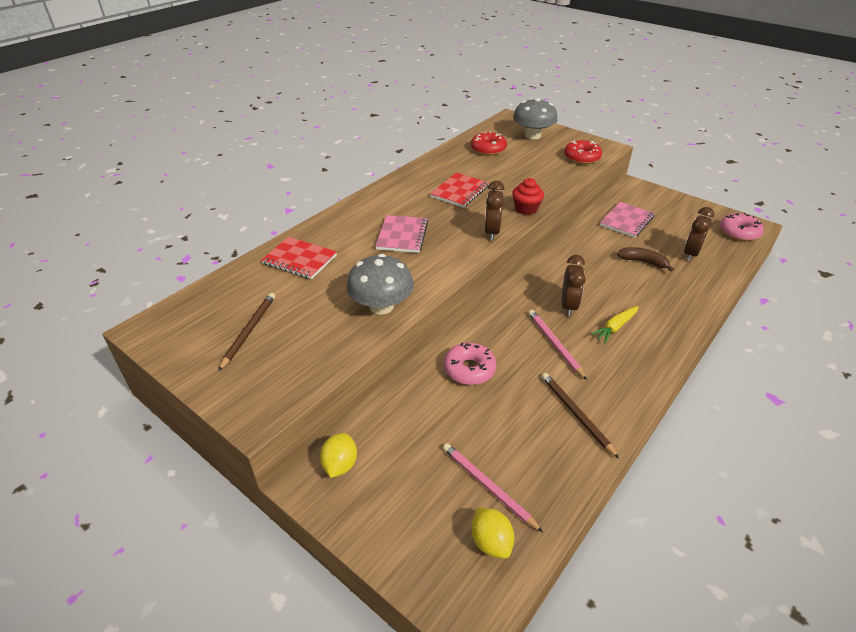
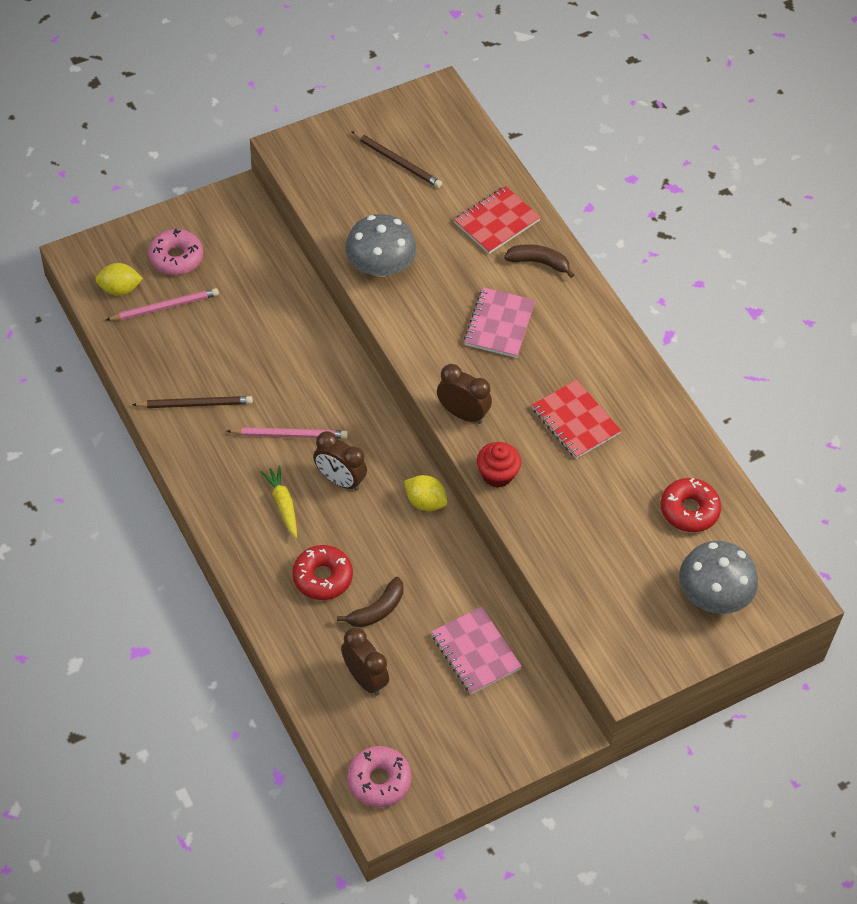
camera: 110 degrees right, 15 degrees up
(332, 232) = (538, 262): none -> brown banana
(340, 465) = (243, 221): yellow lemon -> yellow lemon (425, 502)
(402, 235) = (499, 324): pink notebook -> pink notebook turned 75 degrees clockwise
(469, 369) = (296, 348): pink donut -> pink donut (176, 258)
(582, 157) = (608, 621): red donut -> red donut (322, 577)

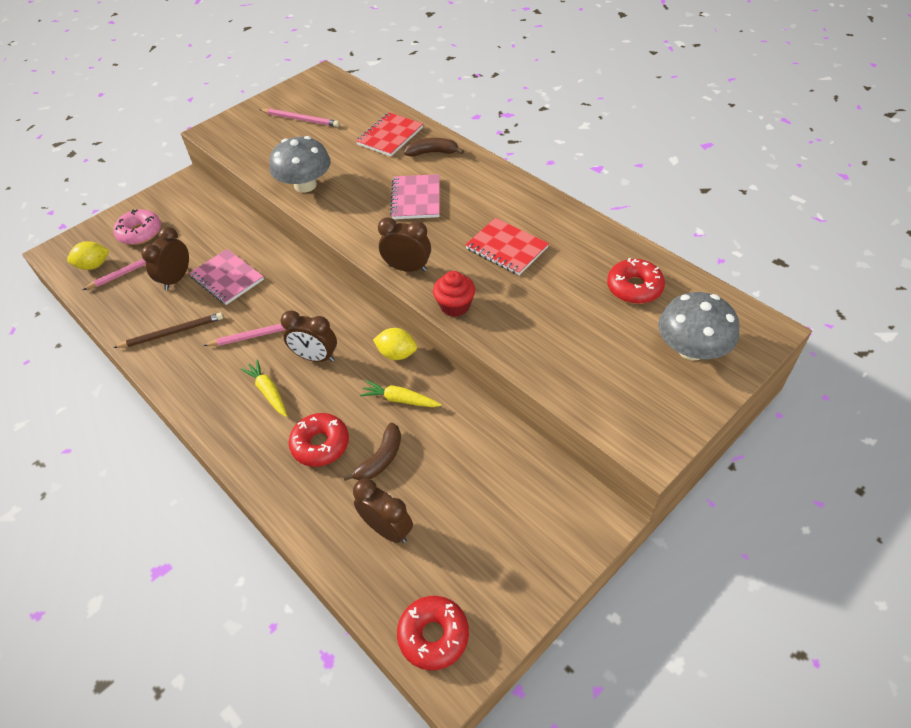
camera: 10 degrees left, 5 degrees down
(209, 335) = (176, 279): none -> brown clock
(379, 780) = (433, 635): pink donut -> red donut
(397, 161) = (301, 119): brown pencil -> pink pencil
(413, 554) = (400, 399): none -> yellow carrot
(475, 652) = (487, 470): pink notebook -> pink notebook (227, 278)

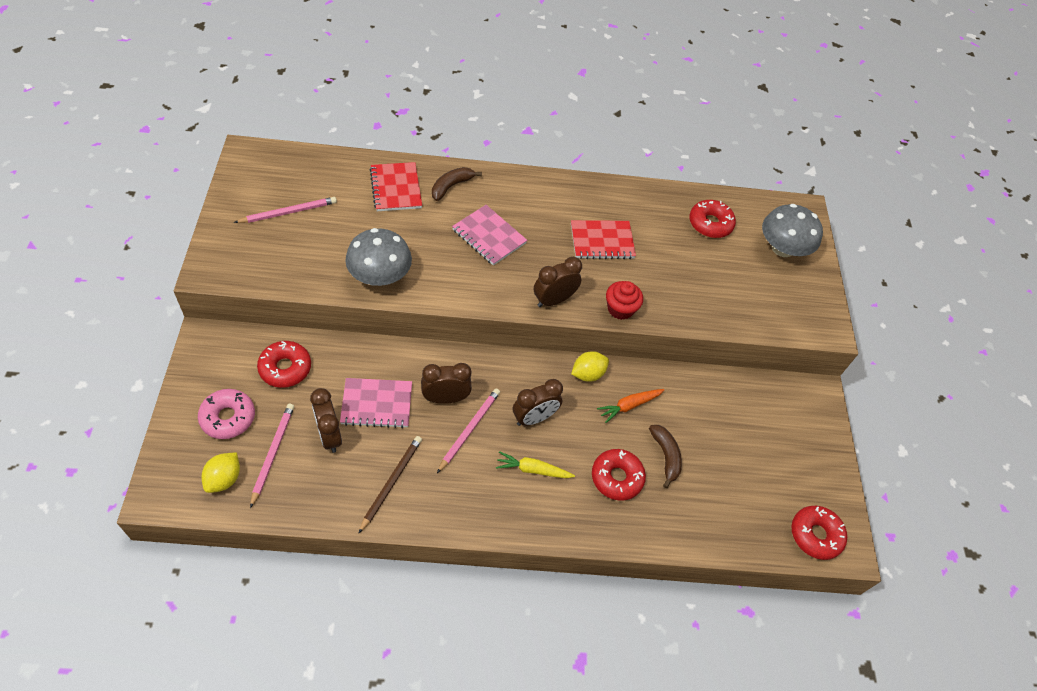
camera: 55 degrees left, 5 degrees up
(205, 224) = (285, 368): none -> red donut
(387, 529) = (722, 497): brown clock -> brown clock (445, 398)
(400, 399) = (629, 406): yellow carrot -> orange carrot

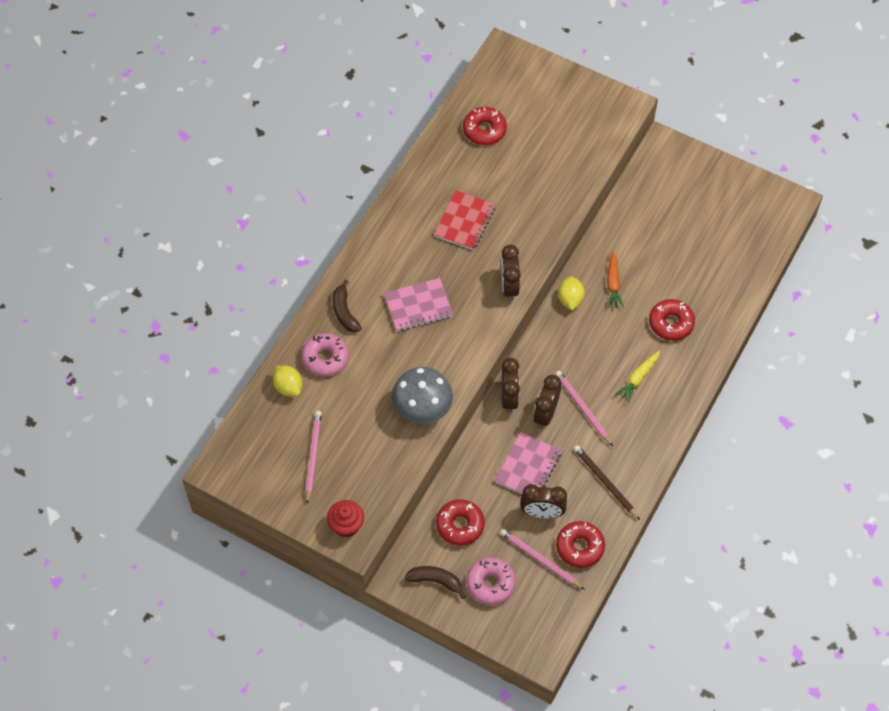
camera: 55 degrees left, 5 degrees up
(224, 479) = (548, 602): yellow lemon -> yellow lemon (288, 387)
(396, 188) = (325, 358): red notebook -> pink donut
(534, 418) = (593, 357): brown clock -> brown clock (509, 398)
(620, 309) = (540, 242): red cupcake -> red cupcake (346, 525)
(665, 456) = (668, 280): brown banana -> brown banana (435, 581)
(782, 248) = (535, 91): grey mushroom -> none
(815, 535) = (773, 216): red donut -> red donut (580, 547)

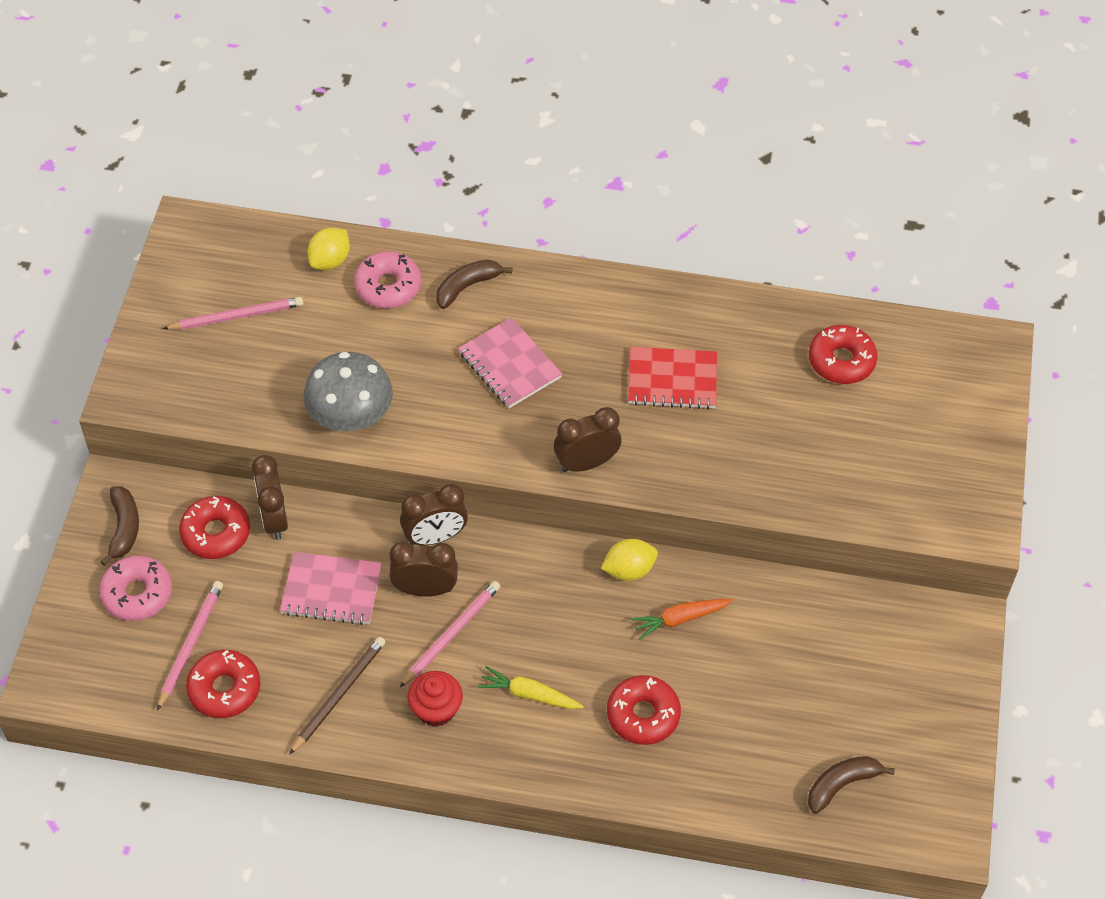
camera: 70 degrees right, 5 degrees down
(346, 525) = (146, 381): red cupcake -> red cupcake (436, 709)
(542, 513) = (265, 627): brown clock -> brown clock (274, 519)
(745, 240) = (841, 784): none -> brown banana

